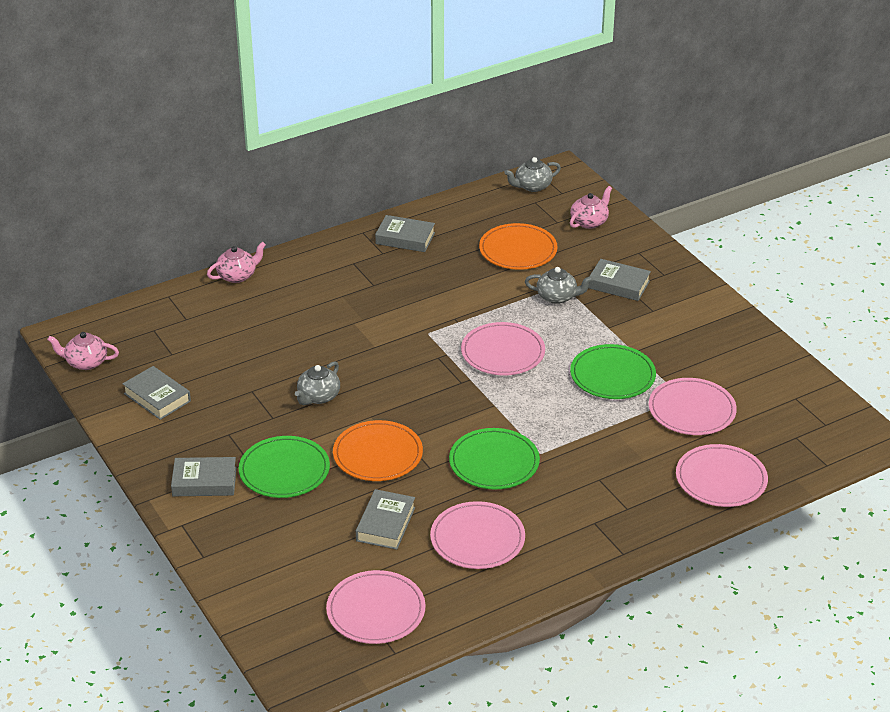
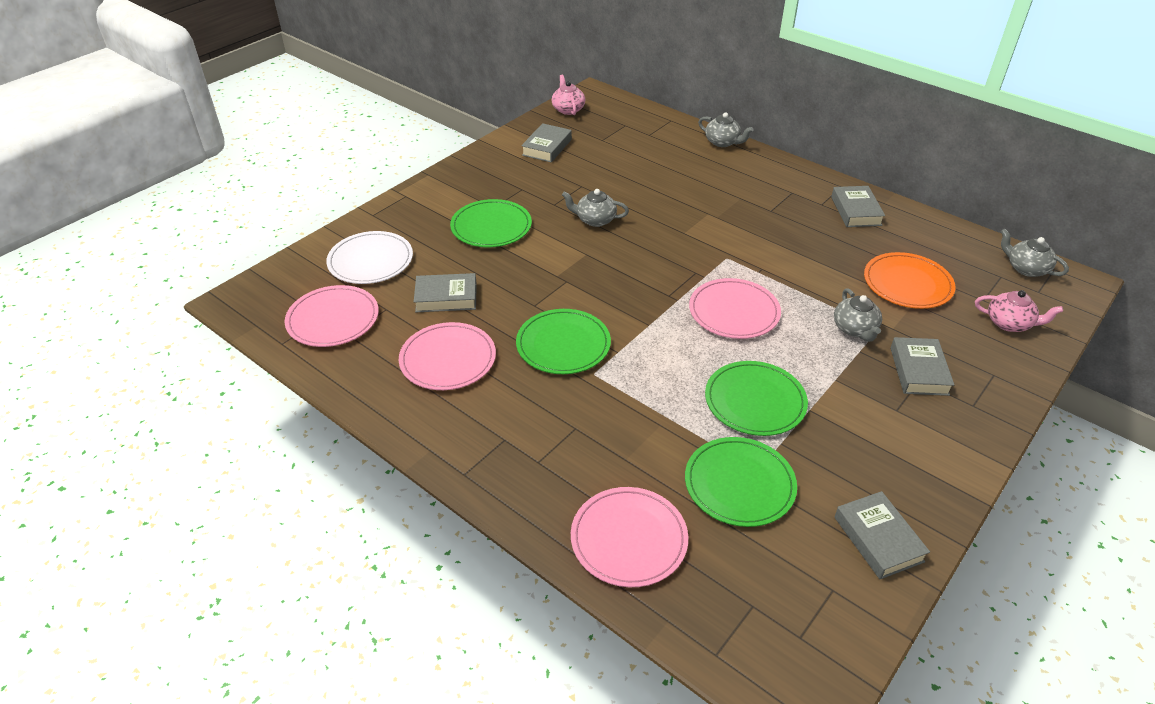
camera: 70 degrees right, 5 degrees up
(204, 482) = (459, 193): grey book -> grey book (878, 539)
(237, 275) = (723, 142): pink teapot -> grey teapot
(291, 570) = (370, 261): none -> white plate
(378, 454) = (537, 270): orange plate -> none
(692, 410) = (739, 484): pink plate -> green plate

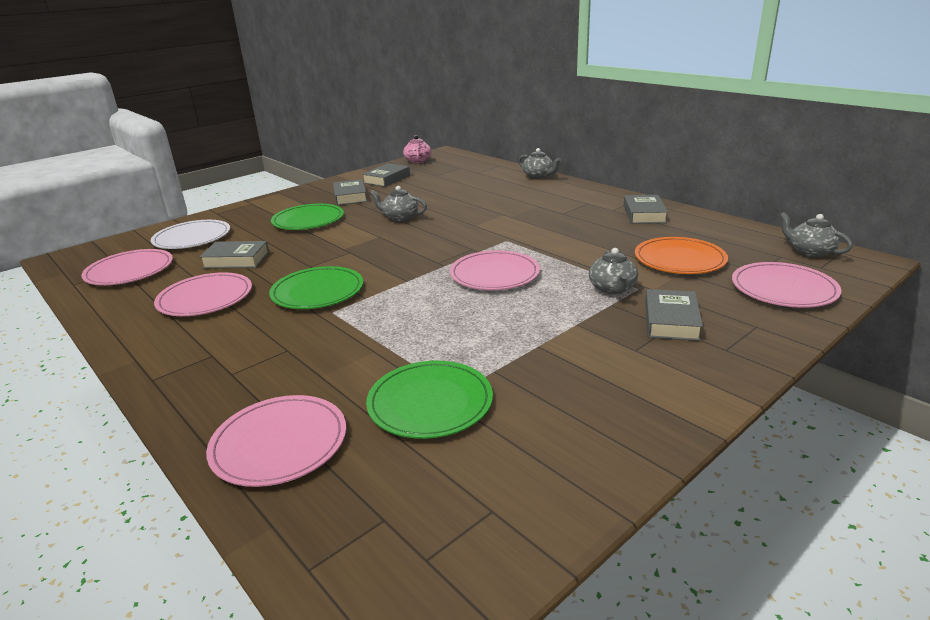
camera: 10 degrees right, 15 degrees down
(755, 401) = (482, 337): green plate -> none
(878, 539) = (570, 463): grey book -> grey book (350, 196)
(1009, 323) = (783, 289): pink teapot -> pink plate

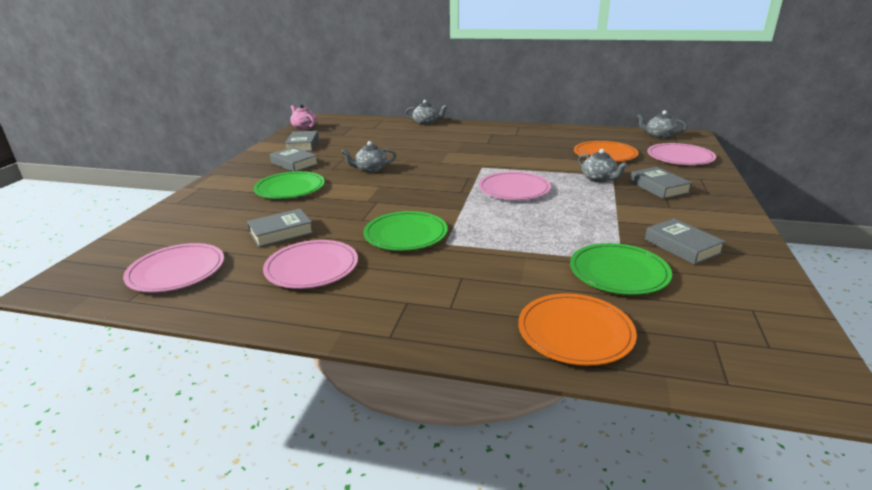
camera: 35 degrees left, 0 degrees up
(192, 238) = (192, 228): white plate -> none
(279, 443) = (575, 332): pink plate -> orange plate
(644, 214) = (539, 133): grey book -> grey book (682, 246)

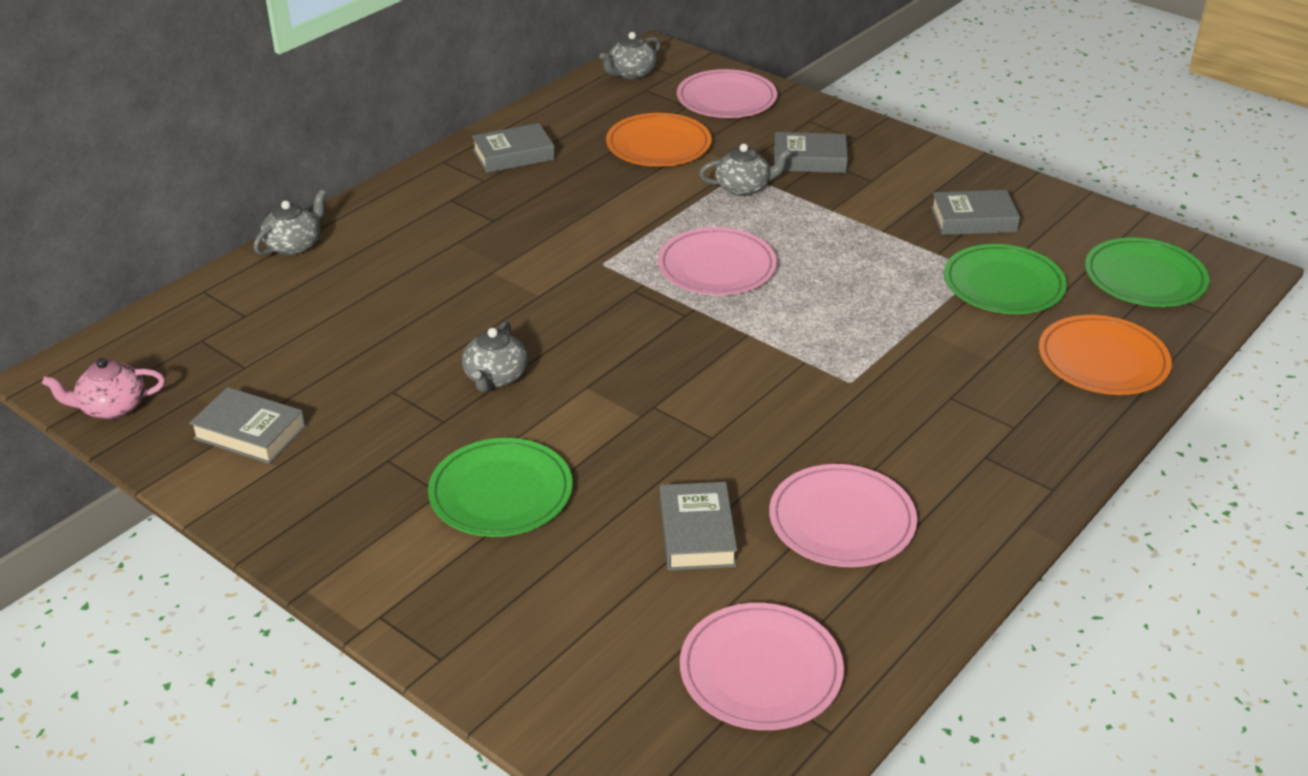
camera: 65 degrees left, 10 degrees up
(294, 163) = (362, 464): grey book -> grey book (513, 155)
(405, 234) = (796, 408): green plate -> green plate (1145, 277)

